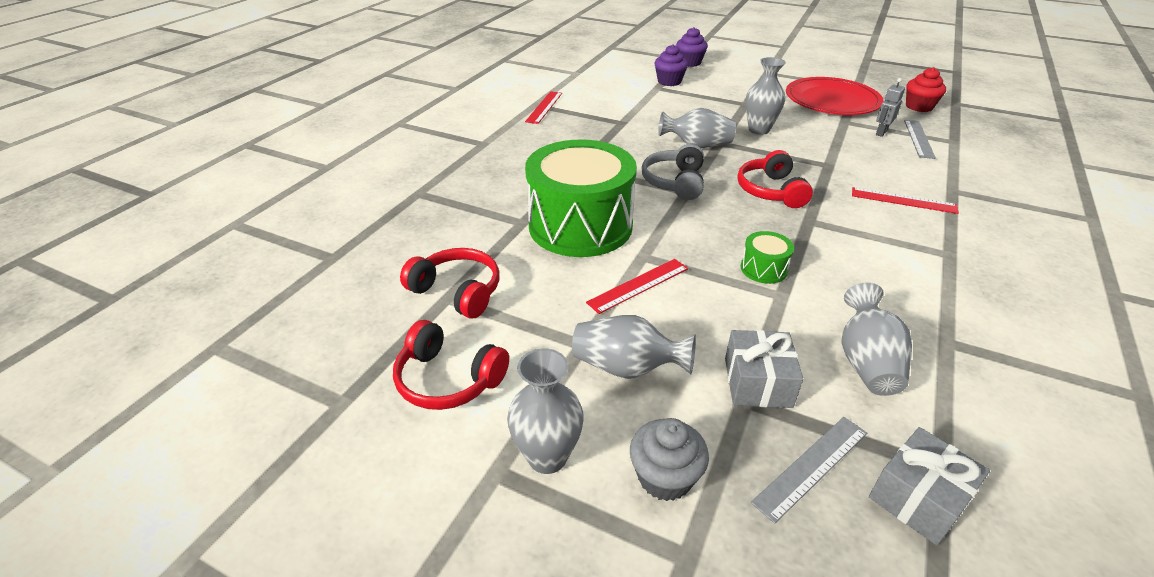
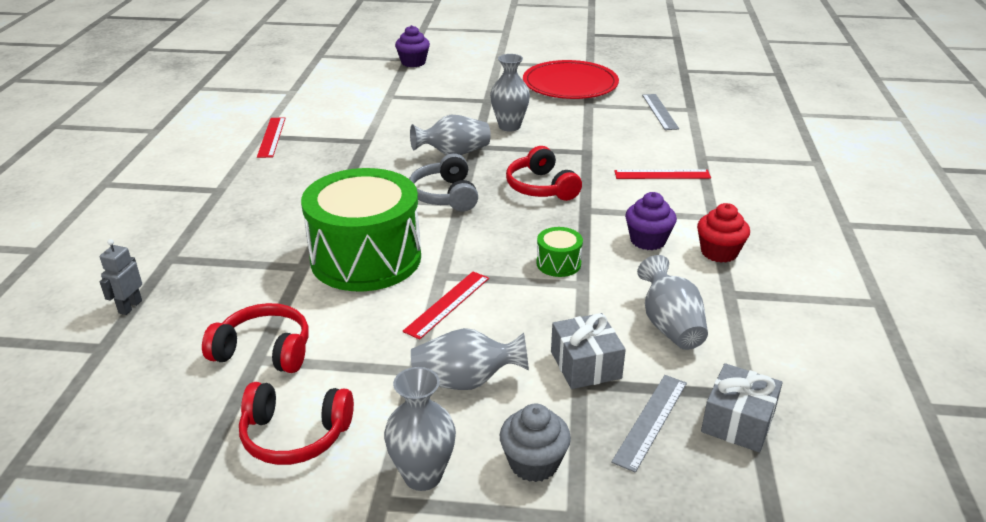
camera: 20 degrees left, 5 degrees down
(669, 81) = (399, 87): purple cupcake -> purple cupcake (648, 240)
(881, 132) = (625, 111): grey robot -> grey robot (130, 307)
(919, 107) = (651, 79): red cupcake -> red cupcake (719, 252)

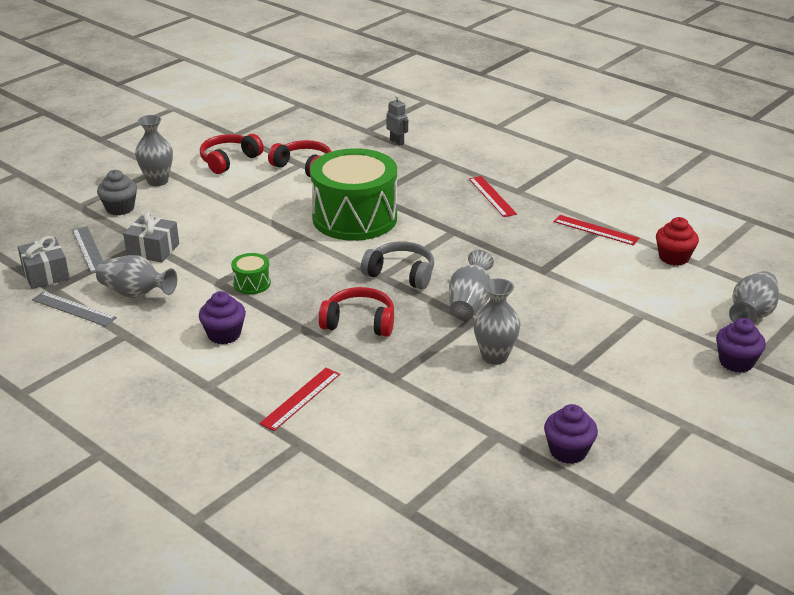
camera: 125 degrees right, 0 degrees up
(264, 351) = (304, 167): red headphones -> red headphones turned 105 degrees counterclockwise
(447, 304) = (268, 228): red ruler -> red ruler (492, 196)
(466, 381) = (197, 211): grey vase -> grey vase (751, 314)
(570, 84) = (568, 451): red plate -> purple cupcake
(659, 111) = (426, 479): grey ruler -> grey ruler (74, 309)
(719, 252) = (166, 358): red cupcake -> red cupcake (674, 257)

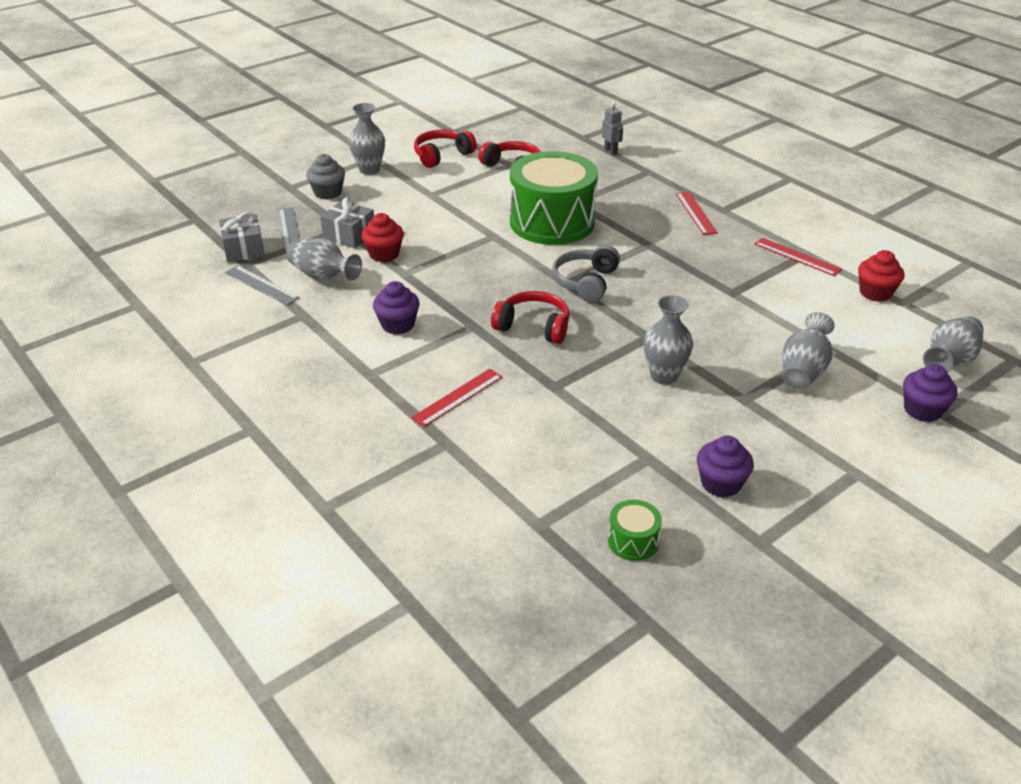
camera: 10 degrees right, 5 degrees up
(193, 265) = (384, 254): none -> red cupcake
(252, 283) = (436, 277): green drum -> green drum (633, 541)
(401, 274) = (586, 282): grey headphones -> grey headphones turned 105 degrees counterclockwise
(470, 304) = (650, 319): grey vase -> grey vase (803, 371)

